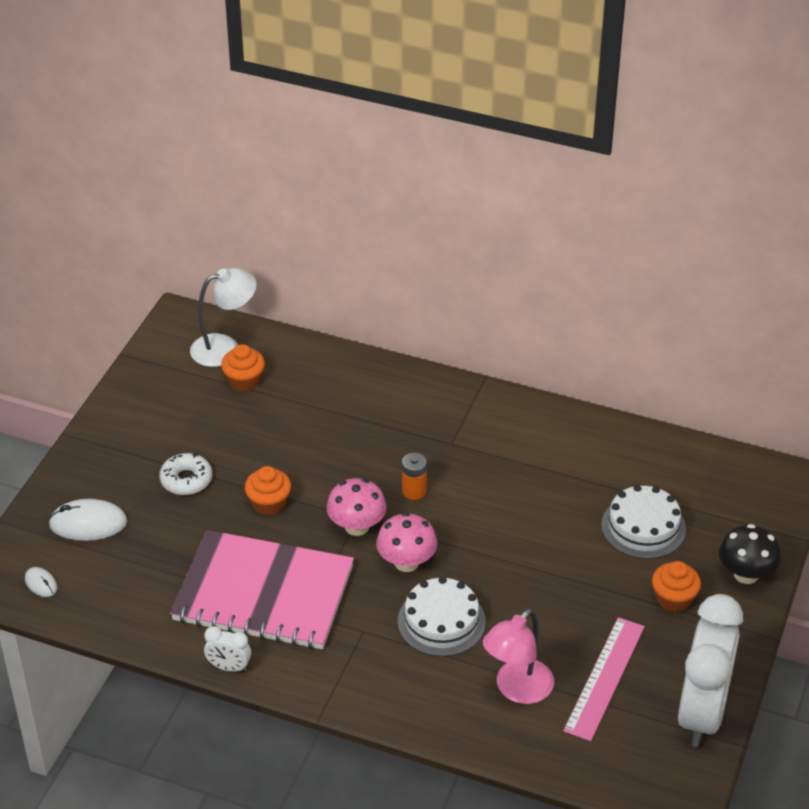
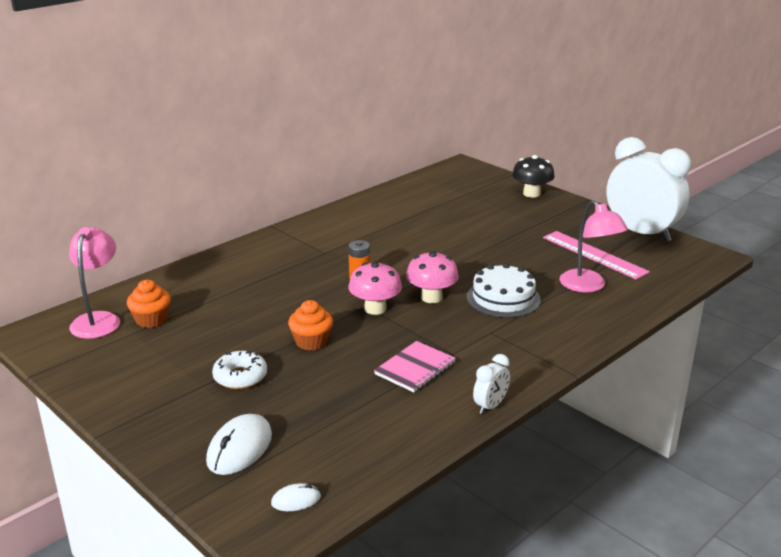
camera: 65 degrees left, 15 degrees down
(225, 348) = (98, 320): white lamp -> pink lamp
(263, 593) = (415, 368): pink notebook -> pink notebook, size x0.46
(643, 527) = (467, 211): white cake -> none
(673, 599) = (537, 218): orange cupcake -> none

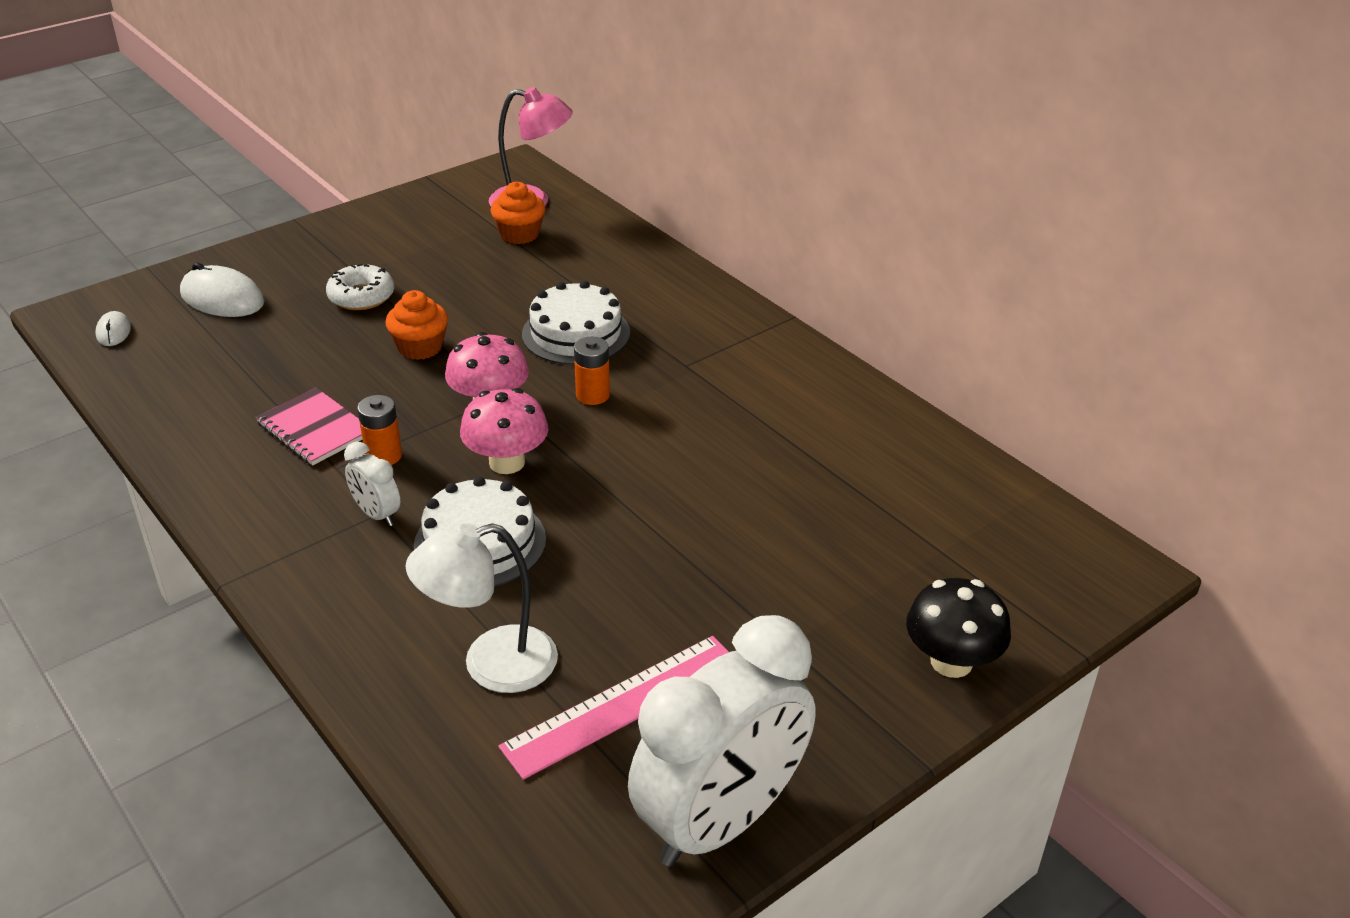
camera: 95 degrees right, 10 degrees up
(291, 287) = (576, 333): none -> white cake
(436, 338) = (384, 456): none -> orange battery
(490, 406) = (191, 486): white clock -> white clock (377, 514)
(588, 286) = (491, 664): pink lamp -> white lamp

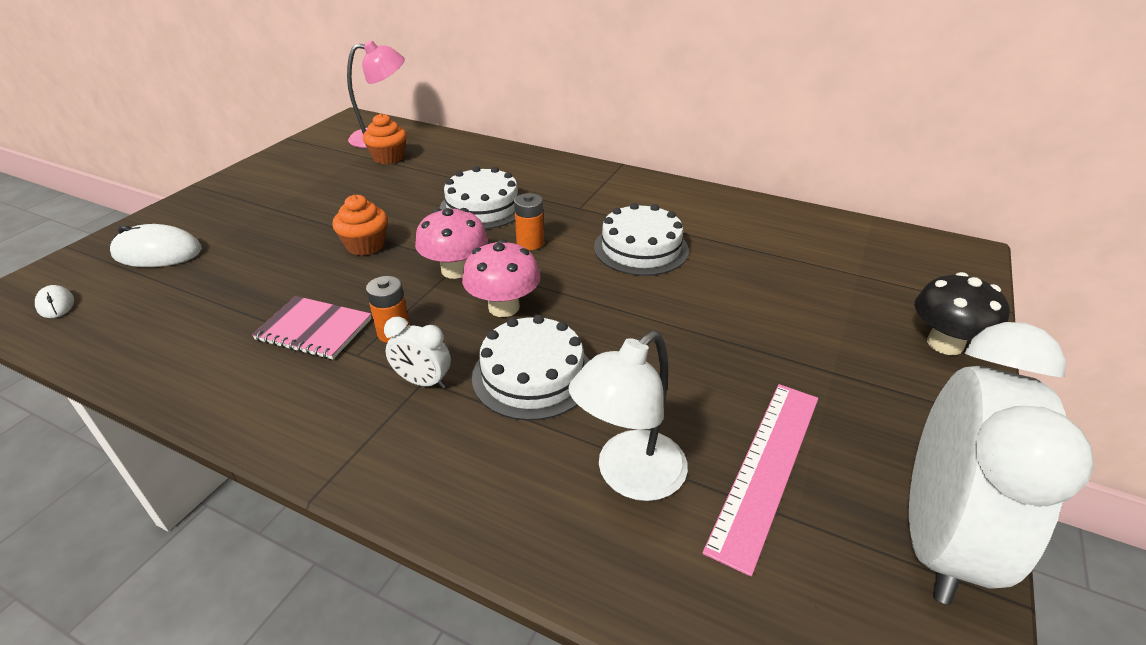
camera: 25 degrees left, 0 degrees up
(361, 296) = (288, 222): white donut -> none
(711, 439) = (641, 248): none -> white cake

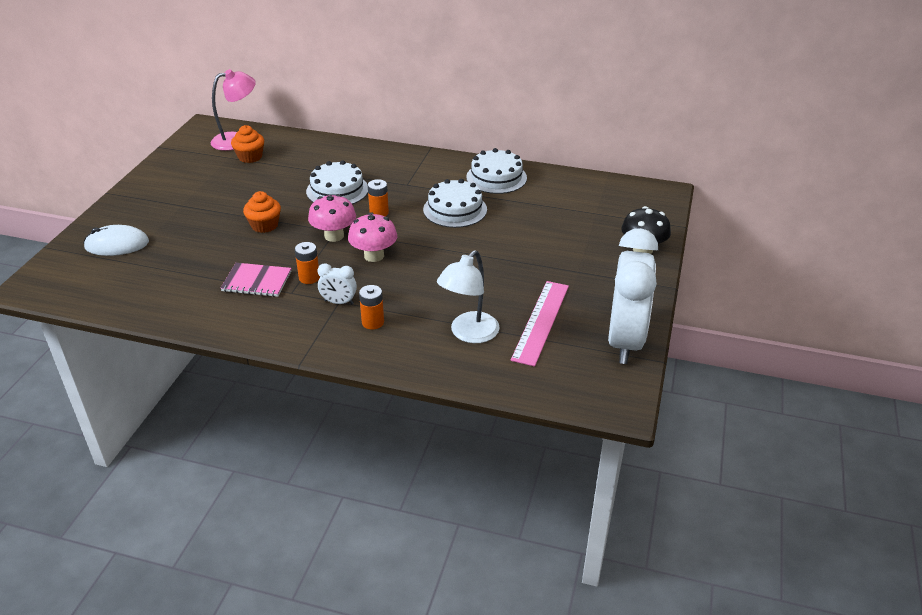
camera: 10 degrees left, 0 degrees up
(56, 304) = (70, 285): white mouse -> none
(466, 428) = (373, 322): none -> orange battery
(532, 375) = (403, 292): white cake -> white cake (496, 177)

